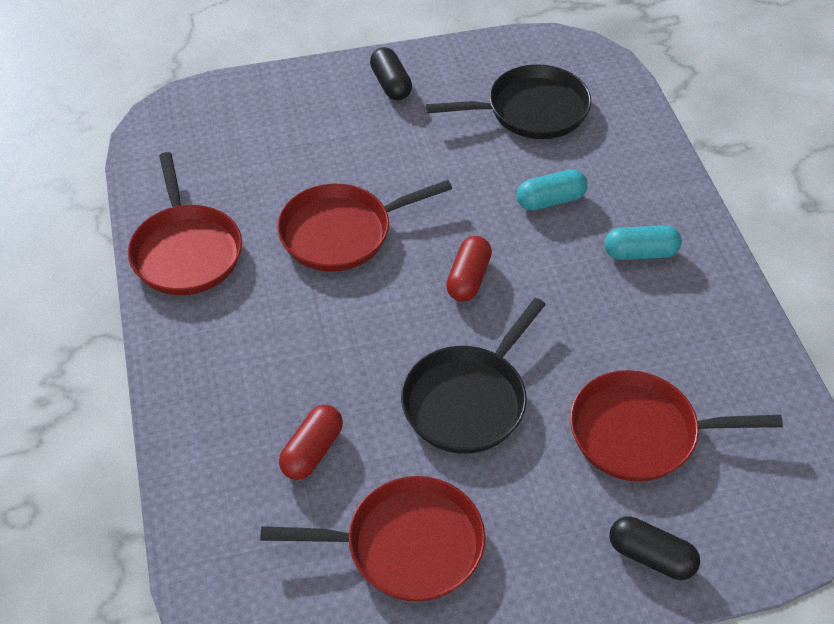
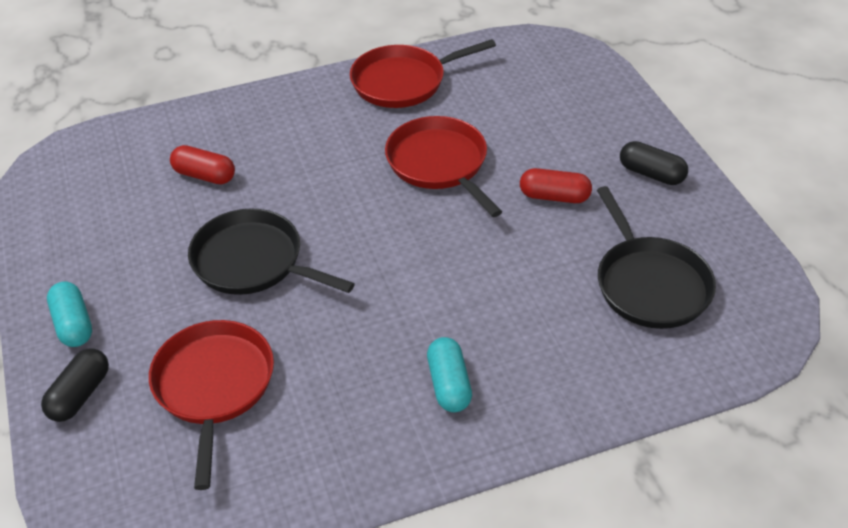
camera: 85 degrees right, 5 degrees down
(391, 84) = (651, 174): black capsule -> black capsule turned 60 degrees clockwise
(407, 545) = (114, 237): red pan -> none
(468, 279) = (395, 251): red capsule -> red capsule (554, 197)
(550, 200) = (512, 306): turquoise capsule -> turquoise capsule (73, 324)

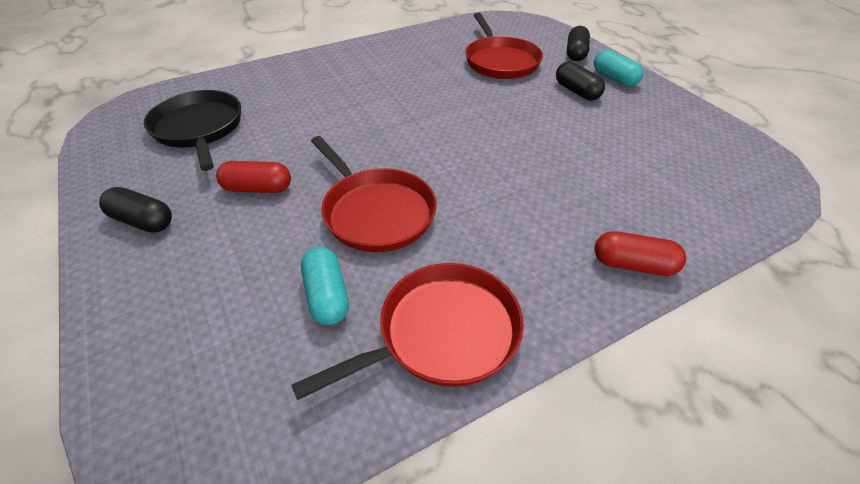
camera: 170 degrees right, 0 degrees up
(146, 303) = (577, 91): none -> black capsule
(204, 175) = (612, 179): red capsule -> red capsule (633, 265)
(253, 261) = (518, 119): black pan -> none
(449, 384) = (357, 71): turquoise capsule -> turquoise capsule (327, 296)

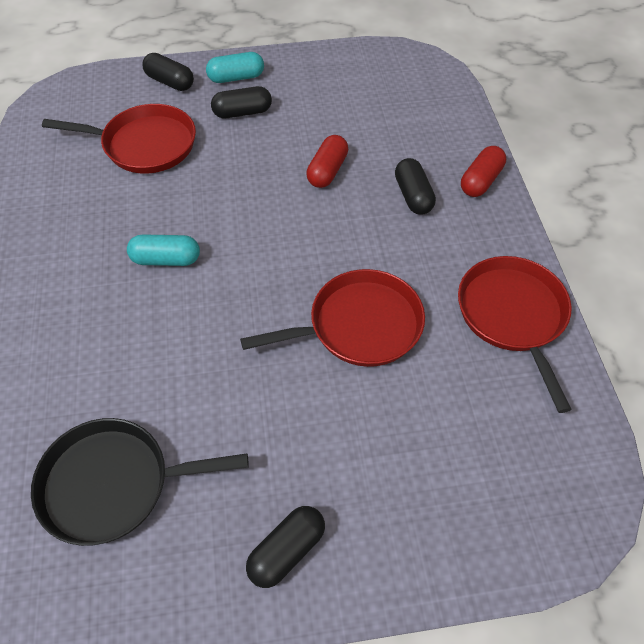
camera: 70 degrees left, 10 degrees up
(258, 188) = (277, 425): red capsule -> red capsule (327, 171)
(327, 296) = (453, 385): turquoise capsule -> turquoise capsule (166, 259)
(564, 214) = (413, 196): none -> black capsule

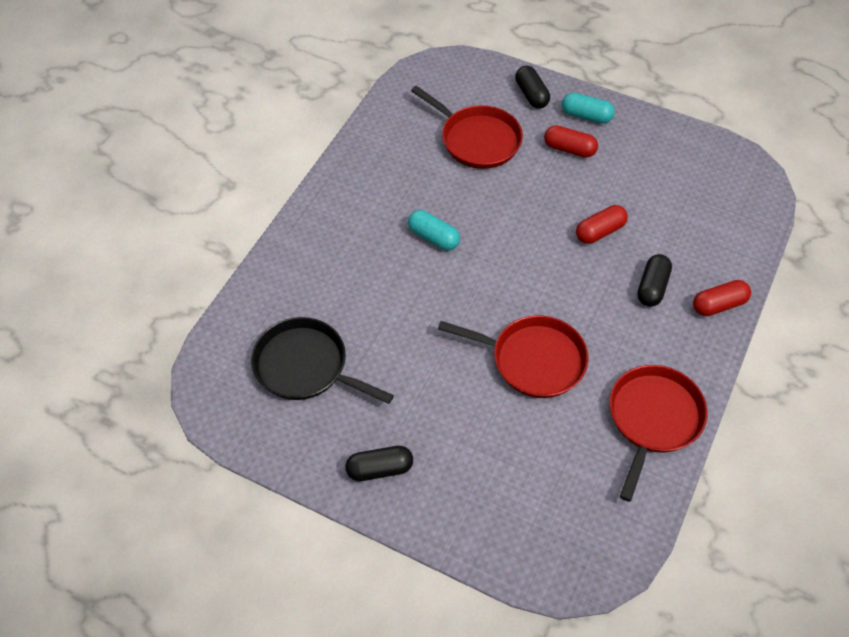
camera: 35 degrees right, 0 degrees up
(242, 112) = (569, 149): black capsule -> red capsule

